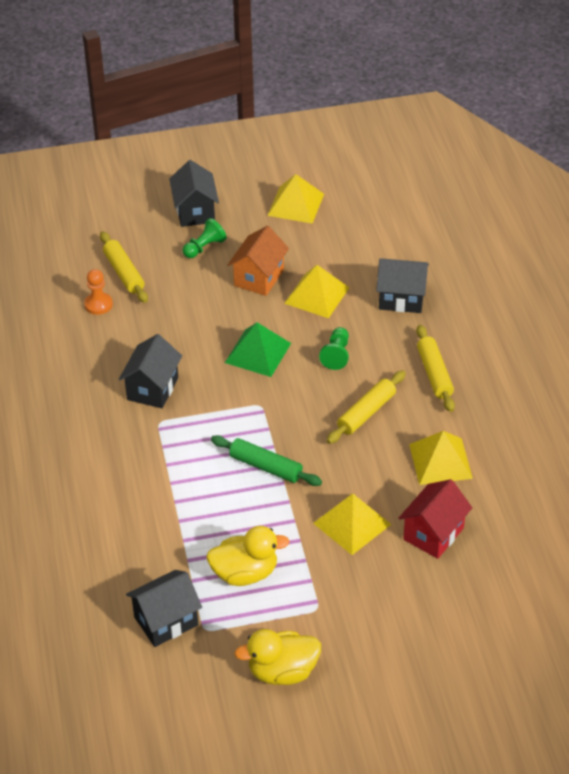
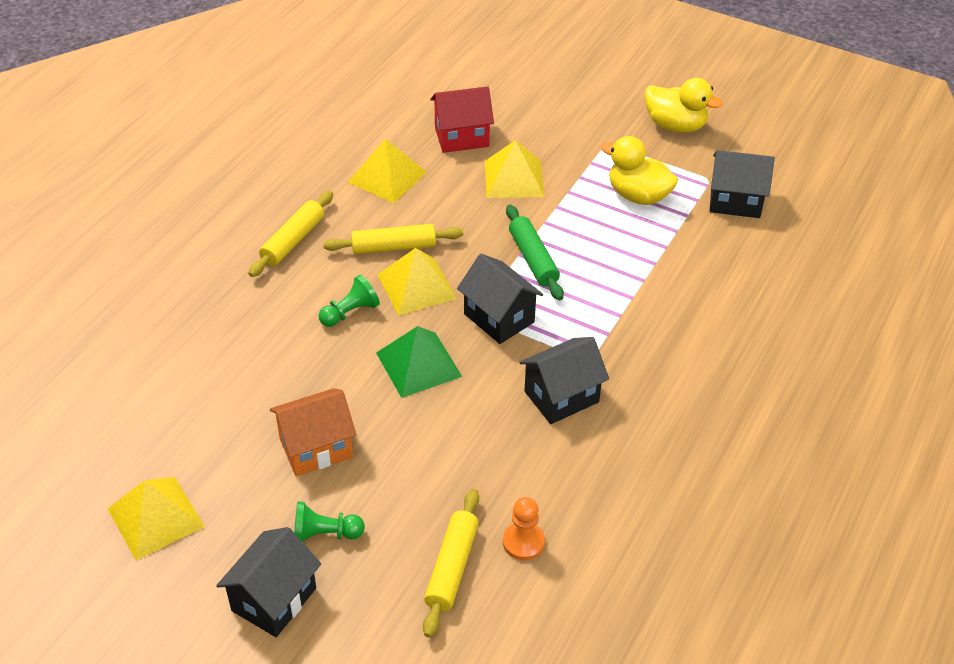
camera: 140 degrees left, 0 degrees up
(317, 295) = (287, 385): yellow pyramid -> yellow pyramid (417, 286)
(401, 299) = (217, 325): black house -> black house (499, 318)

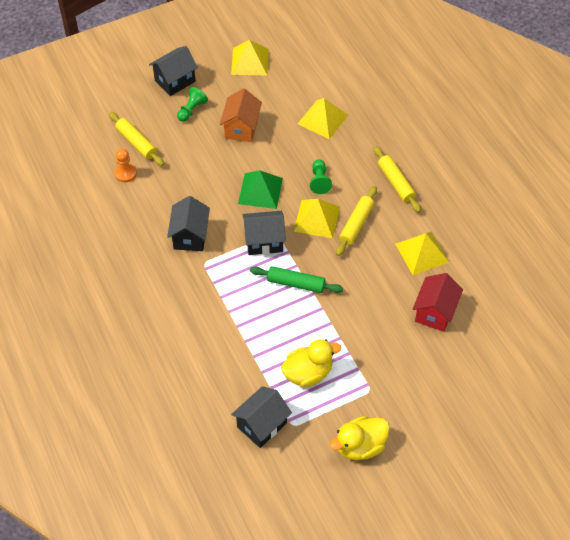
camera: 125 degrees right, 10 degrees up
(274, 599) = (175, 81): black house -> black house turned 75 degrees clockwise
(513, 178) = (373, 316): yellow pyramid -> yellow pyramid (323, 119)

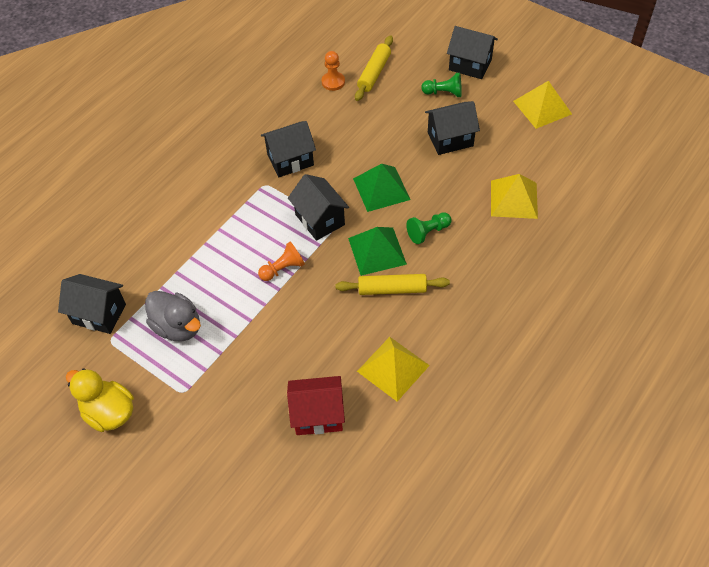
camera: 65 degrees right, 0 degrees up
(241, 128) = (450, 139): orange house -> black house
(296, 283) = (283, 269): green rolling pin -> orange pawn
(308, 373) = (178, 327): yellow duck -> grey duck
(317, 219) = (377, 251): yellow pyramid -> green pyramid
(396, 183) = (474, 302): yellow rolling pin -> none

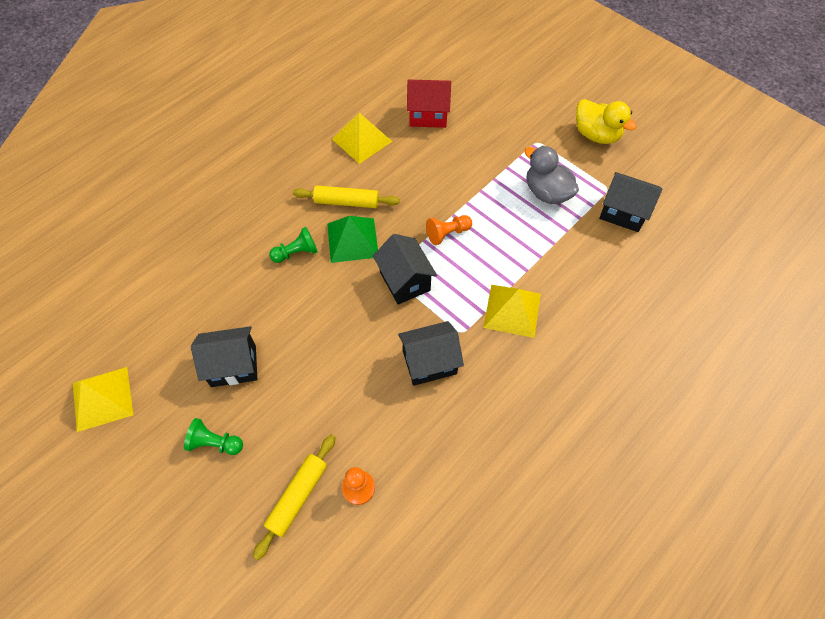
camera: 175 degrees left, 5 degrees up
(381, 189) = (331, 309): green pyramid -> none
(470, 65) = (160, 491): black house -> none
(514, 199) = (195, 277): yellow pyramid -> yellow pyramid (512, 310)

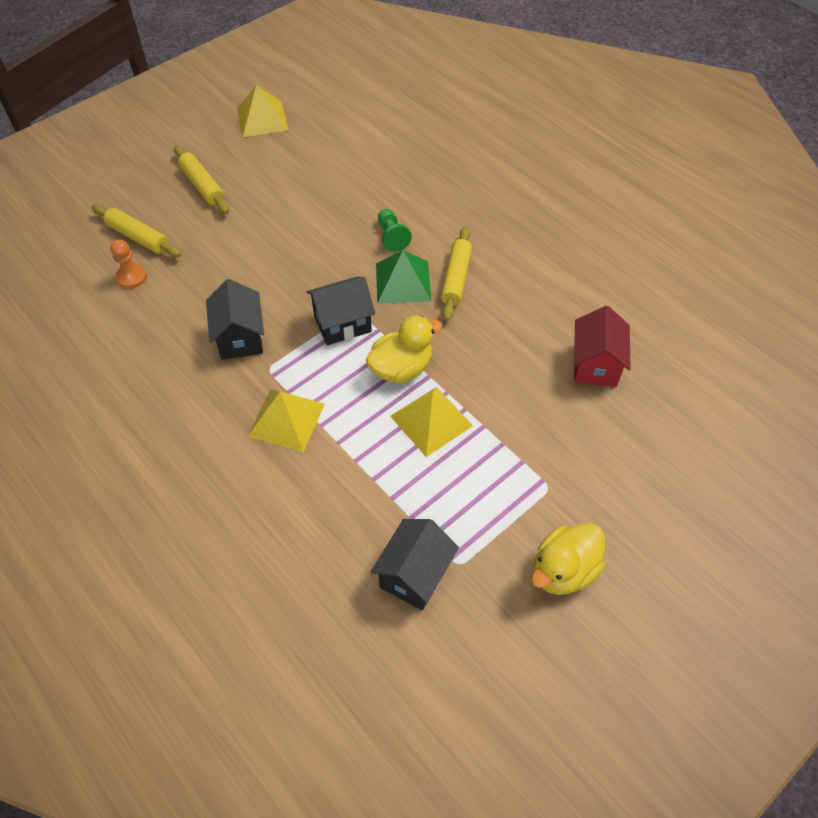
camera: 95 degrees right, 5 degrees down
(215, 443) = (202, 185): green pawn -> yellow rolling pin
(233, 365) = (273, 194): black house -> none
(361, 140) = (551, 295): yellow pyramid -> yellow pyramid (431, 420)
(447, 233) = (401, 368): orange pawn -> yellow duck
(547, 193) = (456, 484): grey duck -> none

